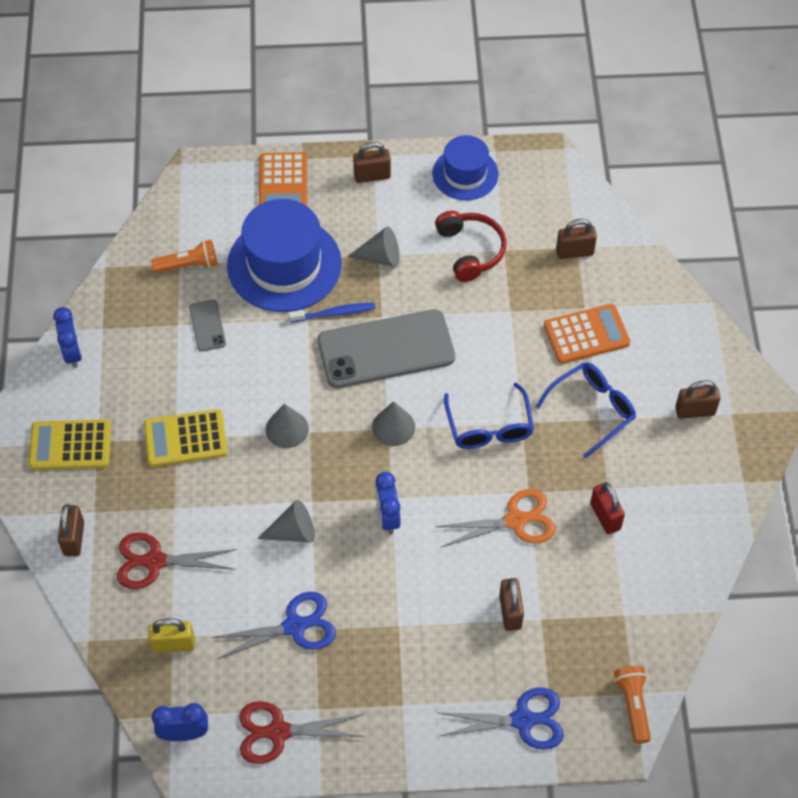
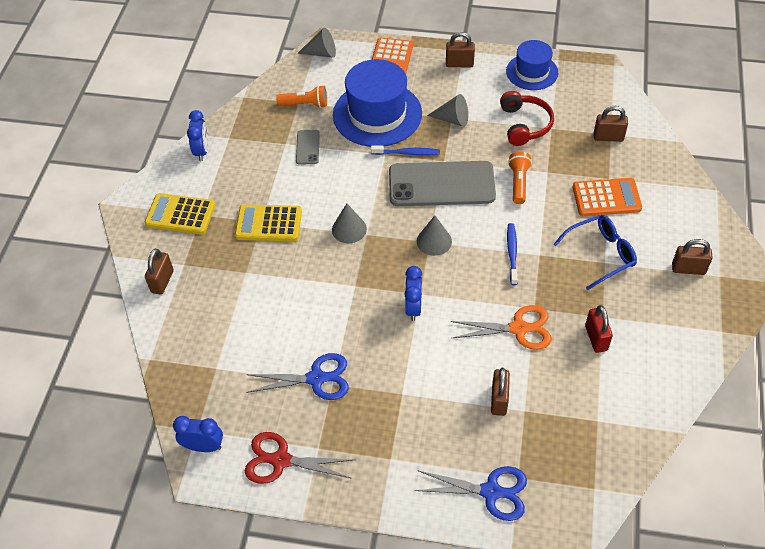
camera: 15 degrees right, 5 degrees down
(155, 561) = (219, 309): red scissors -> none
(173, 644) = (215, 374): yellow padlock -> none
(293, 532) = (334, 306): grey cone -> grey cone (321, 53)
(489, 426) = (512, 253): blue glasses -> blue toothbrush
(633, 705) = (591, 498): orange flashlight -> orange flashlight (518, 183)

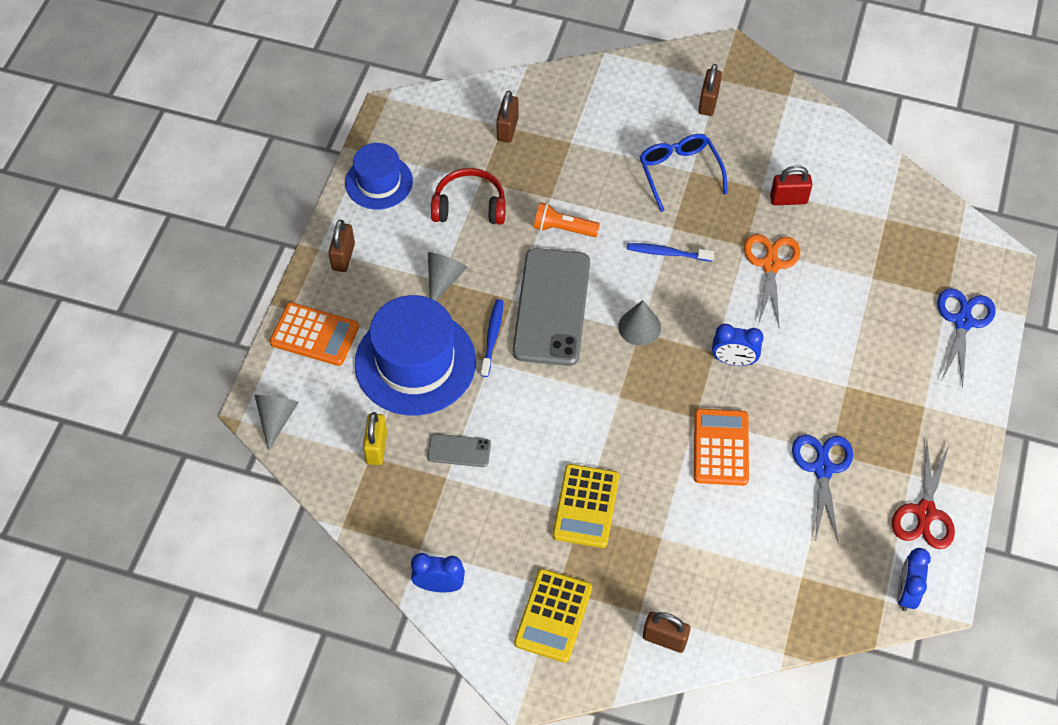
camera: 85 degrees left, 5 degrees up
(305, 104) = (376, 447): orange flashlight -> yellow padlock
(349, 229) = (608, 415): grey cone -> none
(499, 400) = (858, 298): brown padlock -> none
(606, 198) = (600, 150): orange calculator -> orange calculator (720, 447)

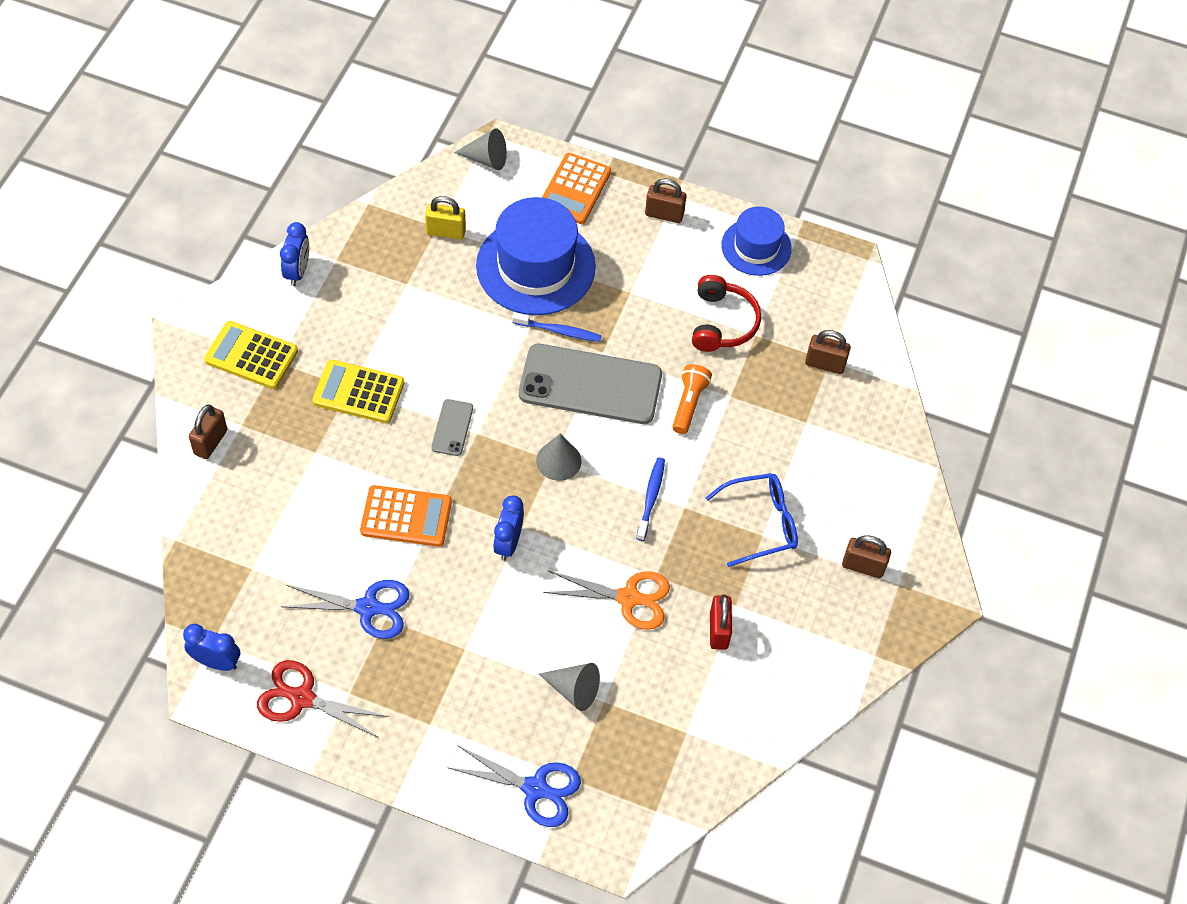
camera: 90 degrees right, 0 degrees up
(444, 279) = (631, 295): grey cone -> grey cone (574, 690)
(459, 451) = (433, 295): grey phone -> grey phone (452, 428)

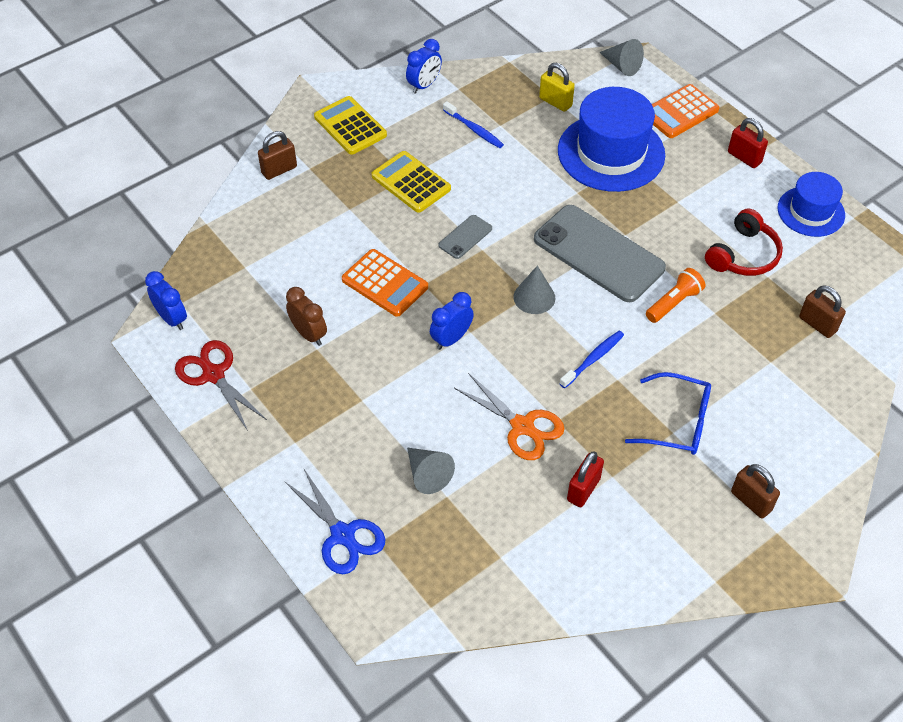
camera: 35 degrees right, 5 degrees down
(368, 608) = (309, 334): blue scissors -> brown clock
(559, 331) = (599, 205): blue toothbrush -> blue toothbrush (474, 129)
(664, 214) = (744, 157): brown padlock -> red padlock

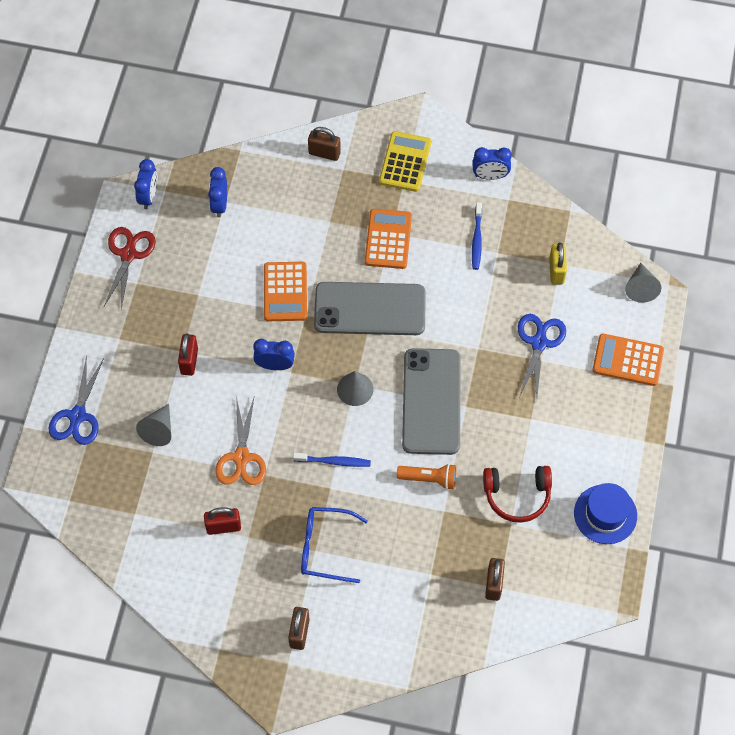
camera: 50 degrees right, 10 degrees up
(243, 272) = (219, 204): none -> blue clock
(309, 334) = (205, 281): brown clock -> none
(411, 182) = (388, 239): yellow calculator -> orange calculator
(465, 237) = (370, 309): grey phone -> grey phone, size x2.26
(611, 152) = (539, 343): blue hat -> blue scissors
(677, 422) = (325, 547): blue glasses -> blue glasses turned 120 degrees clockwise
(744, 157) = (620, 434): red padlock -> red padlock (189, 361)

